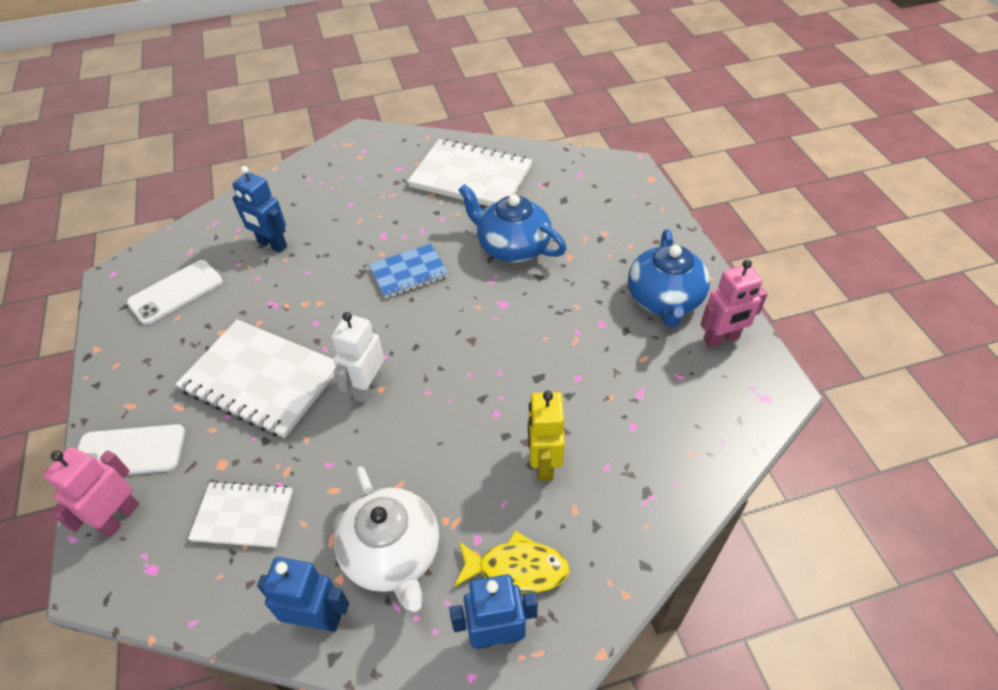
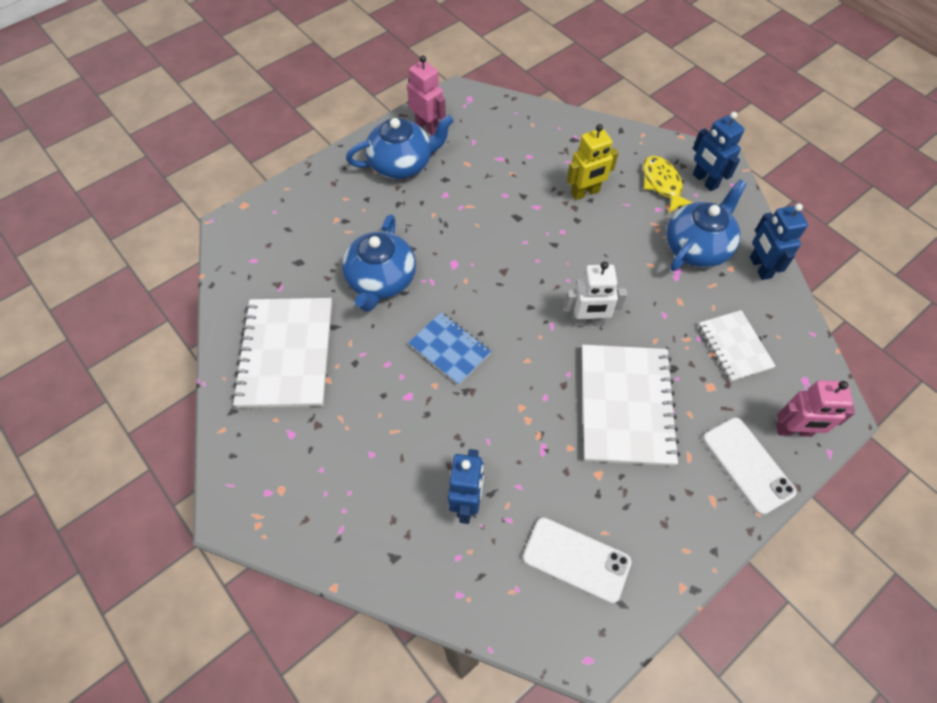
camera: 115 degrees left, 10 degrees up
(393, 554) = (697, 247): white teapot -> blue teapot

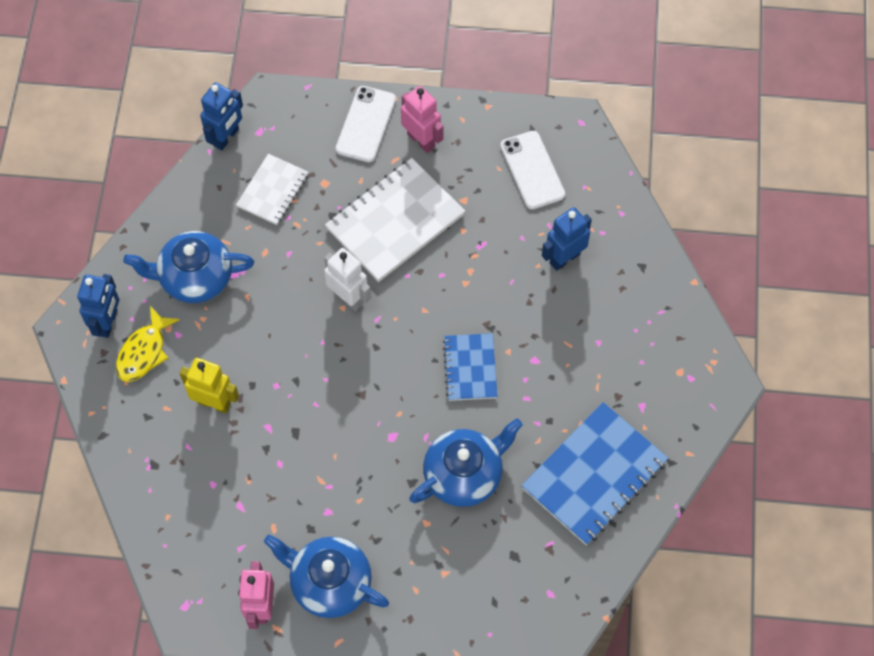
camera: 135 degrees left, 5 degrees up
(286, 354) = (594, 475): white notebook -> blue notebook
(759, 267) = (174, 222): blue robot -> blue robot (226, 137)
(793, 431) = (310, 115): pink robot -> pink robot (421, 140)

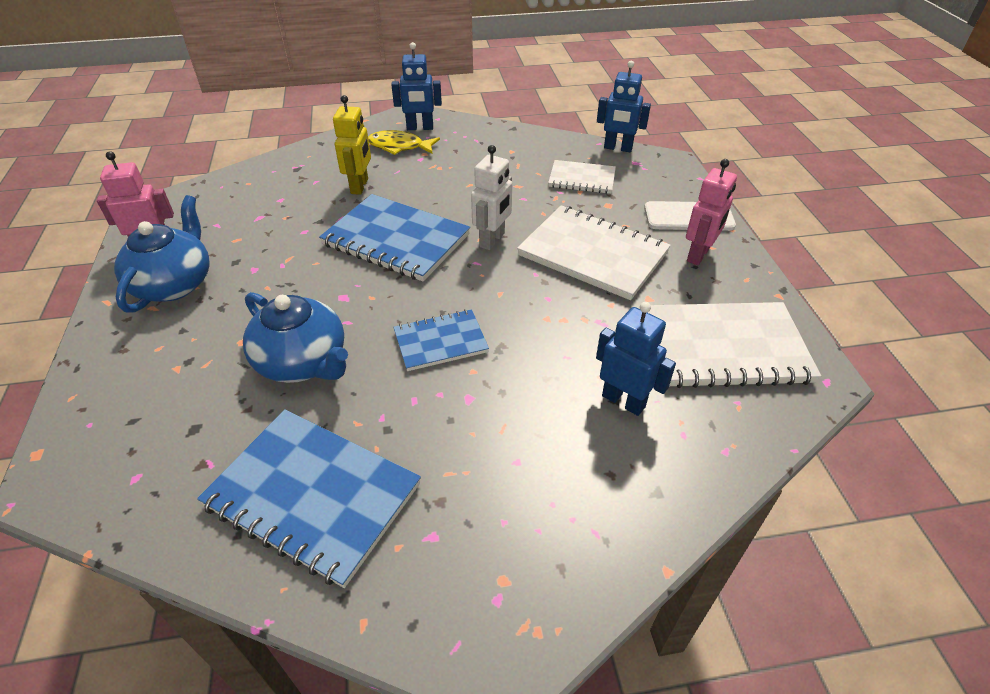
camera: 75 degrees right, 20 degrees down
(194, 277) = (476, 157): blue teapot -> none
(321, 381) = (396, 240): none -> blue notebook
(532, 170) = (725, 347): white phone -> white notebook

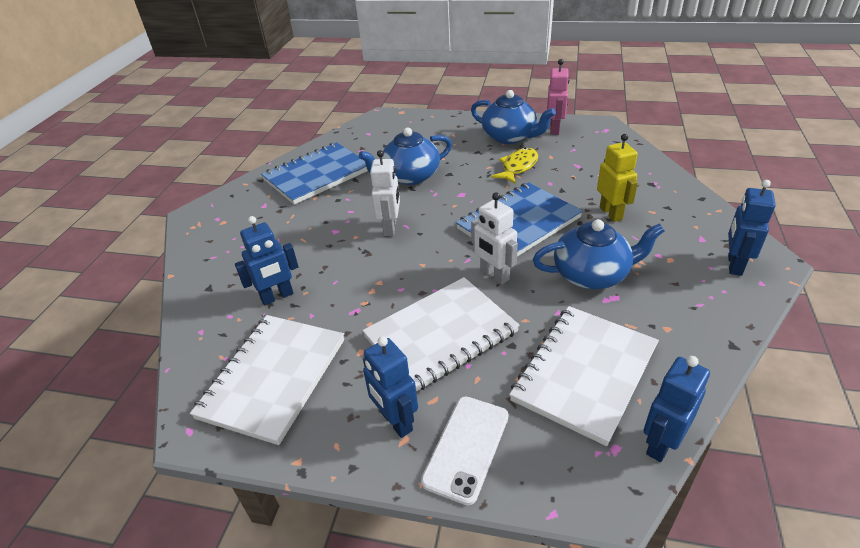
camera: 115 degrees right, 5 degrees down
(360, 186) = (611, 213): yellow robot -> yellow robot turned 135 degrees counterclockwise
(399, 147) = (687, 244): yellow fish -> yellow fish (518, 167)
(440, 342) = (390, 227): blue notebook -> white robot
(463, 187) = (592, 274): none -> blue teapot
(582, 179) = (584, 373): white notebook -> white notebook, size x1.74
(698, 255) = (396, 421): pink robot -> blue robot

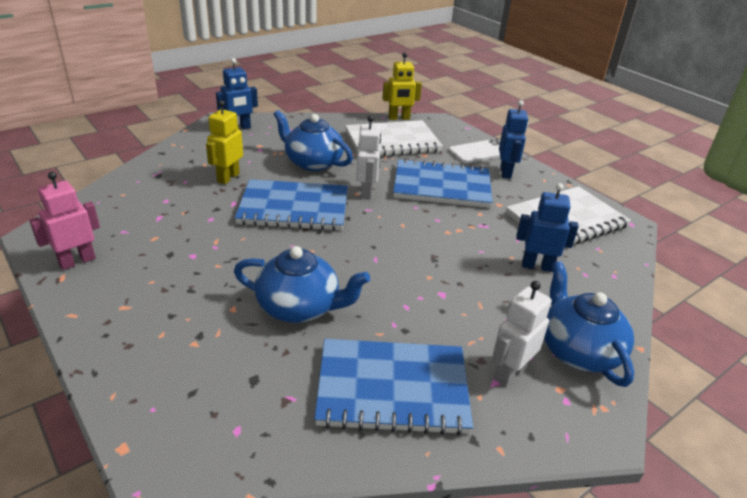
camera: 145 degrees left, 5 degrees down
(390, 227) = (390, 265): white robot -> white robot (509, 373)
(441, 335) = (442, 186): white notebook -> blue notebook
(510, 137) = (128, 284): blue teapot -> blue teapot (577, 350)
(518, 167) = (198, 247): yellow fish -> none
(661, 443) = (399, 118): blue robot -> yellow robot

